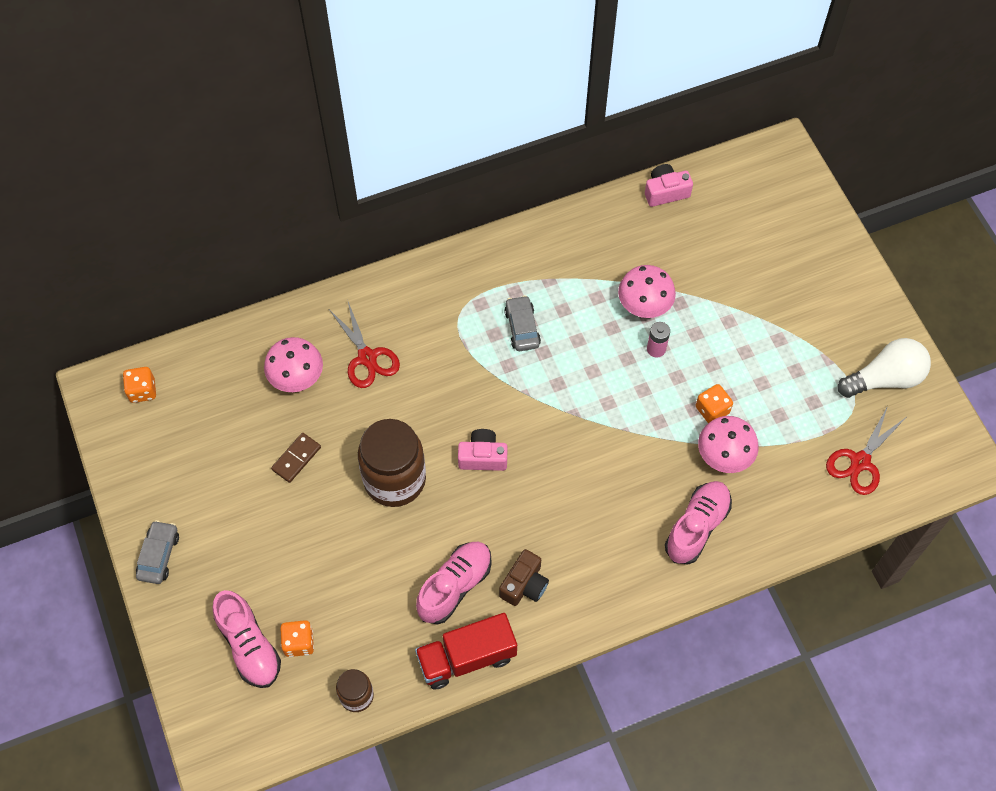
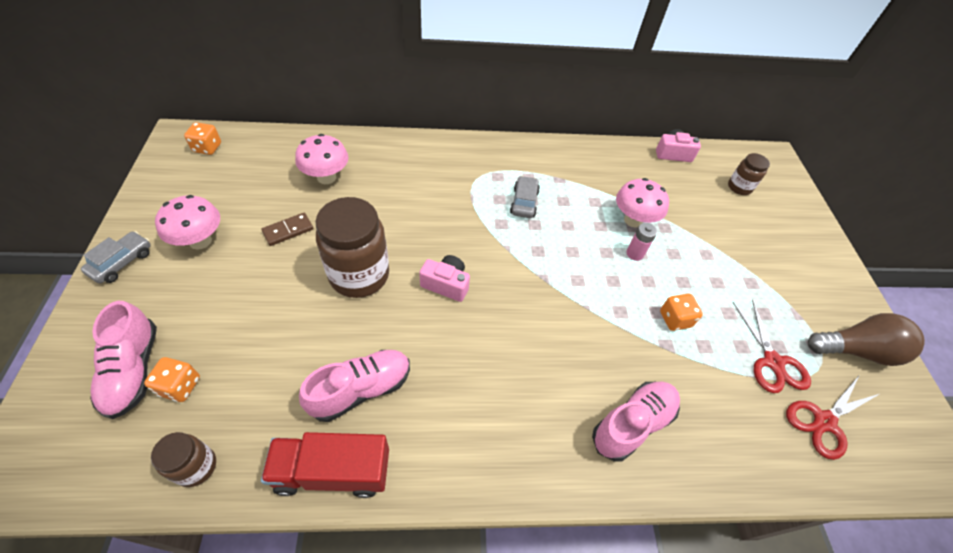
camera: 15 degrees right, 10 degrees down
(367, 357) = (389, 182): red scissors -> red scissors (773, 362)
(524, 584) = (430, 415): brown camera -> none
(724, 456) = (677, 365): pink mushroom -> pink mushroom (200, 241)
(749, 214) = (739, 187): none -> brown jar
(885, 378) = (855, 350): white light bulb -> brown light bulb

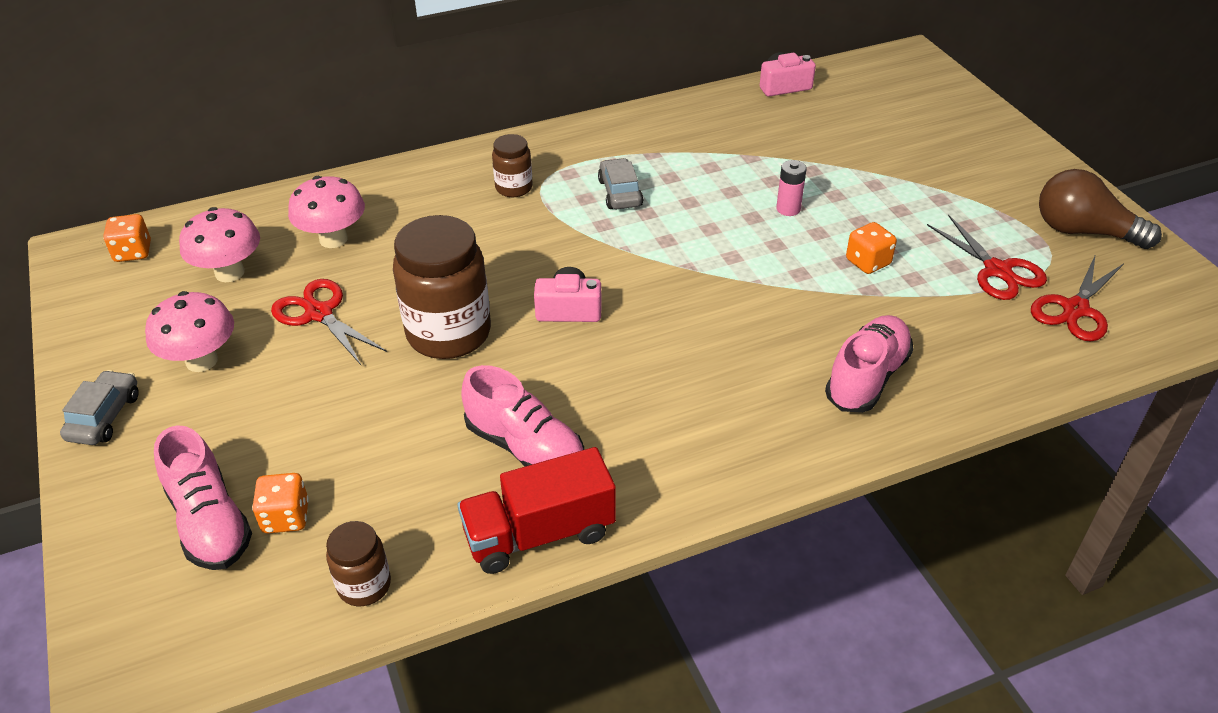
camera: 15 degrees left, 10 degrees down
(288, 230) = (319, 313): brown domino -> red scissors
(361, 390) = (525, 447): pink shoe -> pink shoe turned 90 degrees clockwise
(633, 220) = (769, 173): pink mushroom -> pink mushroom (229, 273)
(739, 187) = (882, 101): brown jar -> brown jar (514, 188)
(855, 350) = (1083, 231): brown light bulb -> brown light bulb turned 135 degrees counterclockwise

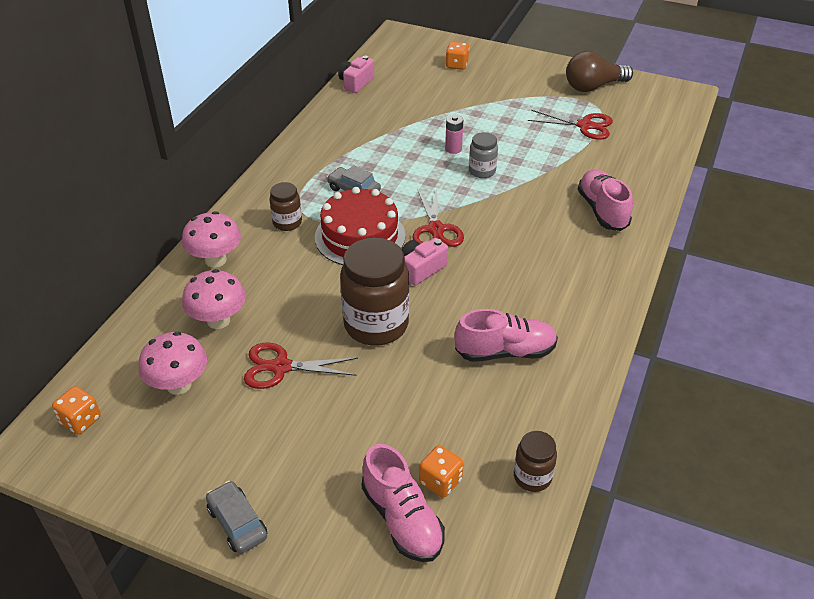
camera: 45 degrees left, 0 degrees up
(201, 361) = (248, 445): pink mushroom -> pink mushroom (215, 260)
(209, 521) = (402, 519): pink shoe -> pink shoe turned 45 degrees clockwise
(539, 533) = (573, 385): red truck -> none
(559, 241) = (360, 236): none -> red cake
(785, 250) = (482, 171): none -> grey jar
(868, 262) = (527, 154): orange dice -> orange dice (456, 65)
(1075, 309) = (637, 125): red scissors -> red scissors (436, 229)

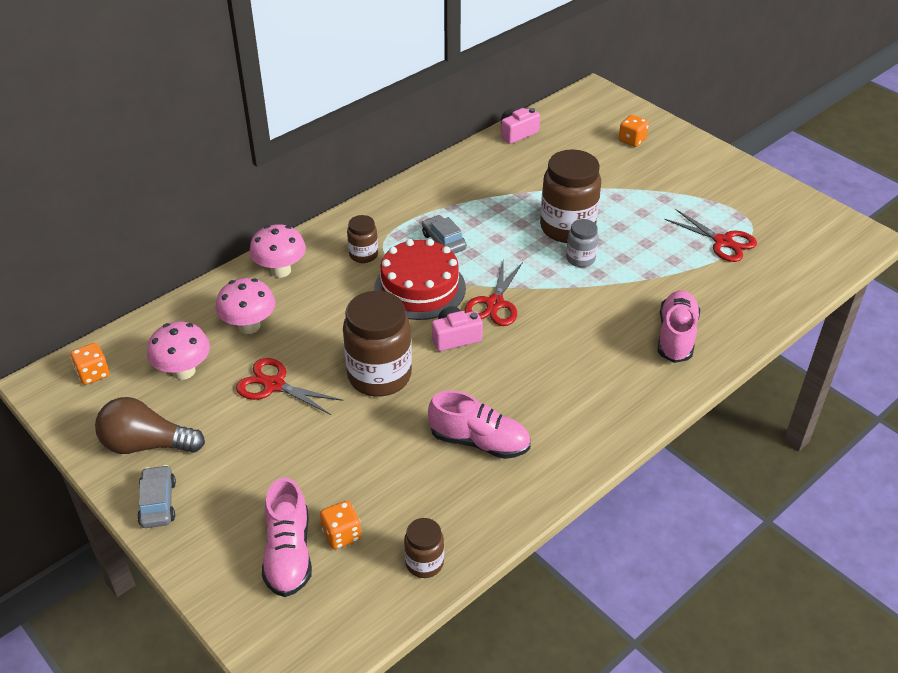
camera: 25 degrees right, 0 degrees up
(453, 149) = (567, 228): pink battery -> brown jar
(593, 87) = (763, 202): brown light bulb -> brown light bulb (146, 444)

